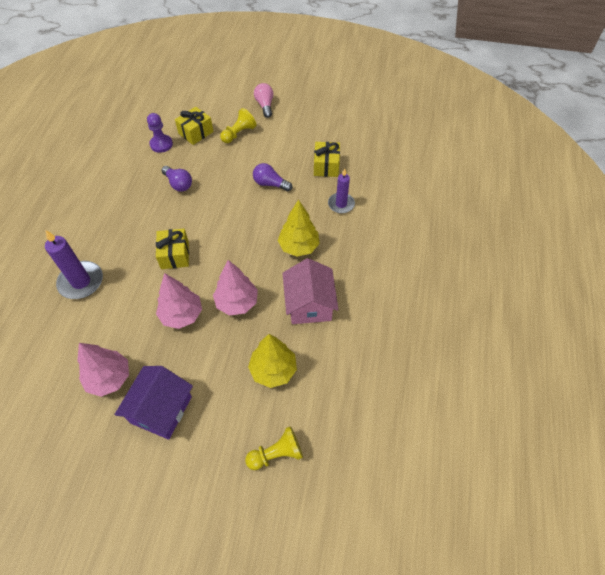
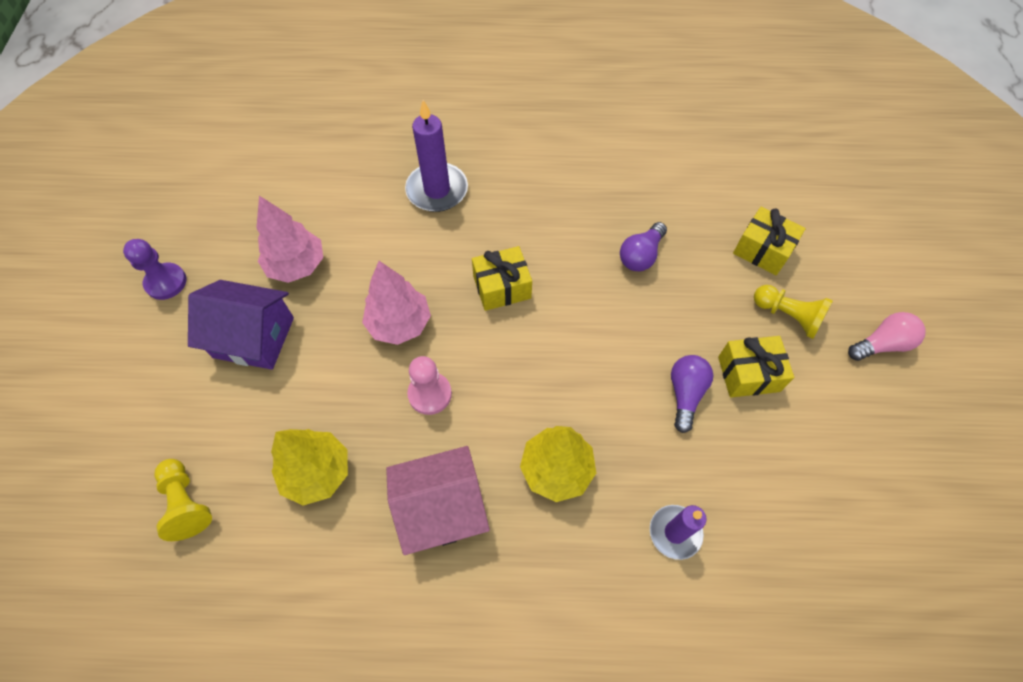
camera: 80 degrees right, 5 degrees up
(161, 144) = (716, 209): purple pawn -> purple pawn (166, 282)
(237, 302) = (430, 394): pink tree -> pink pawn
(326, 166) = (764, 488): yellow gift -> yellow gift (748, 374)

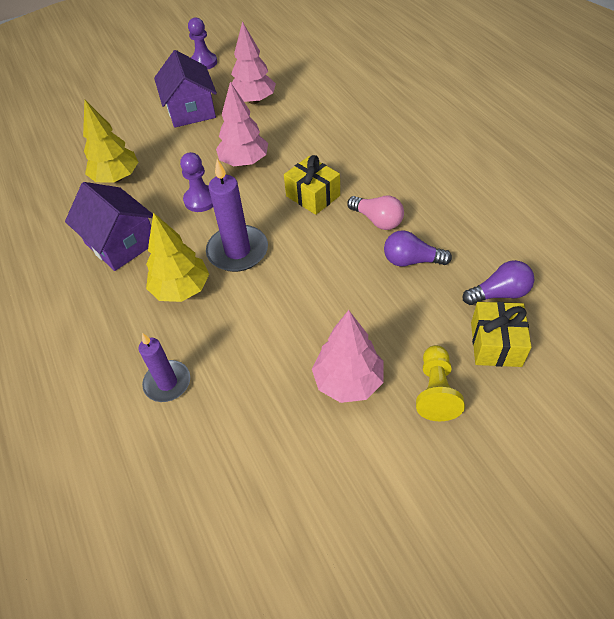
camera: 65 degrees right, 10 degrees down
(186, 503) = (72, 139): yellow pawn -> none
(430, 394) = (201, 200): pink pawn -> purple pawn
(437, 190) = (368, 128): purple candle -> purple candle (237, 251)
(441, 508) = (121, 243): pink house -> purple house
(685, 394) = (296, 342): purple light bulb -> purple light bulb (499, 293)
(748, 374) = (348, 381): yellow gift -> pink tree
(881, 344) = (468, 487): pink light bulb -> pink light bulb (377, 220)

